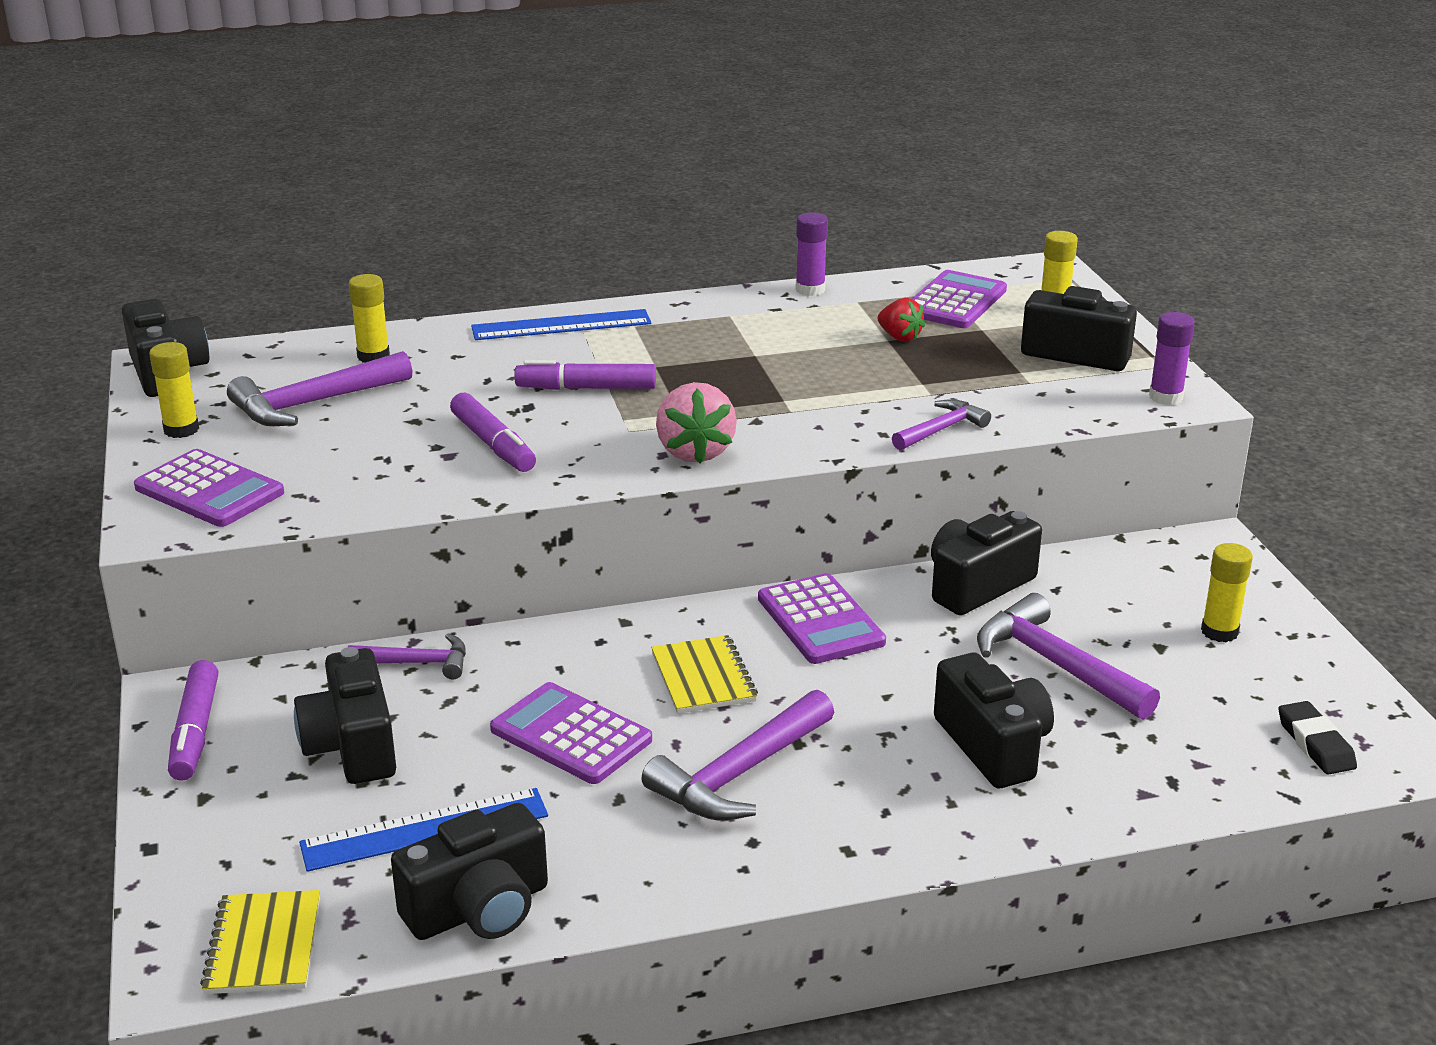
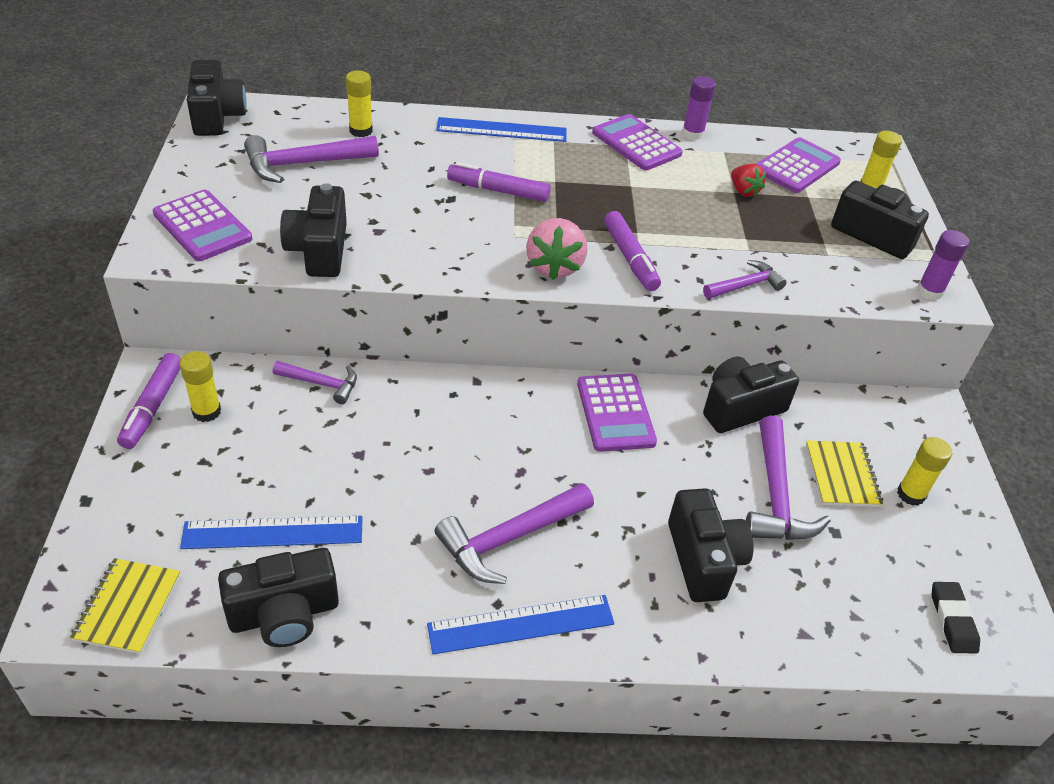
camera: 10 degrees right, 15 degrees up
(181, 430) = (206, 168): yellow glue stick -> yellow glue stick (206, 411)
(352, 746) = (251, 446): black camera -> black camera (319, 250)
(493, 444) = (413, 228): purple marker -> purple marker (630, 258)
(571, 735) = (403, 473): purple calculator -> purple calculator (636, 143)
(703, 677) = (514, 444): yellow notebook -> yellow notebook (842, 475)
(791, 855) = (521, 624): none -> blue ruler
(1056, 665) = (775, 495): purple hammer -> purple hammer turned 150 degrees counterclockwise

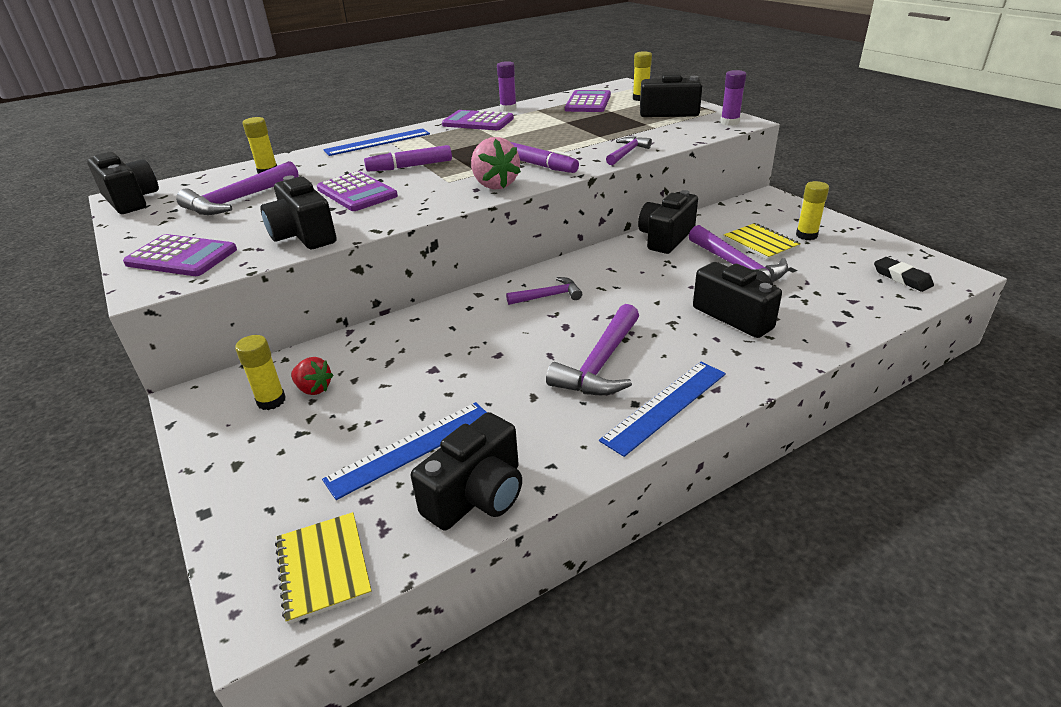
camera: 25 degrees left, 10 degrees down
(153, 407) = (215, 420): purple marker -> none
(321, 384) = (358, 343): purple hammer -> purple hammer (548, 296)
(615, 413) = (593, 271): purple calculator -> purple calculator (357, 193)
(743, 191) = (571, 120): red strawberry -> red strawberry (314, 389)

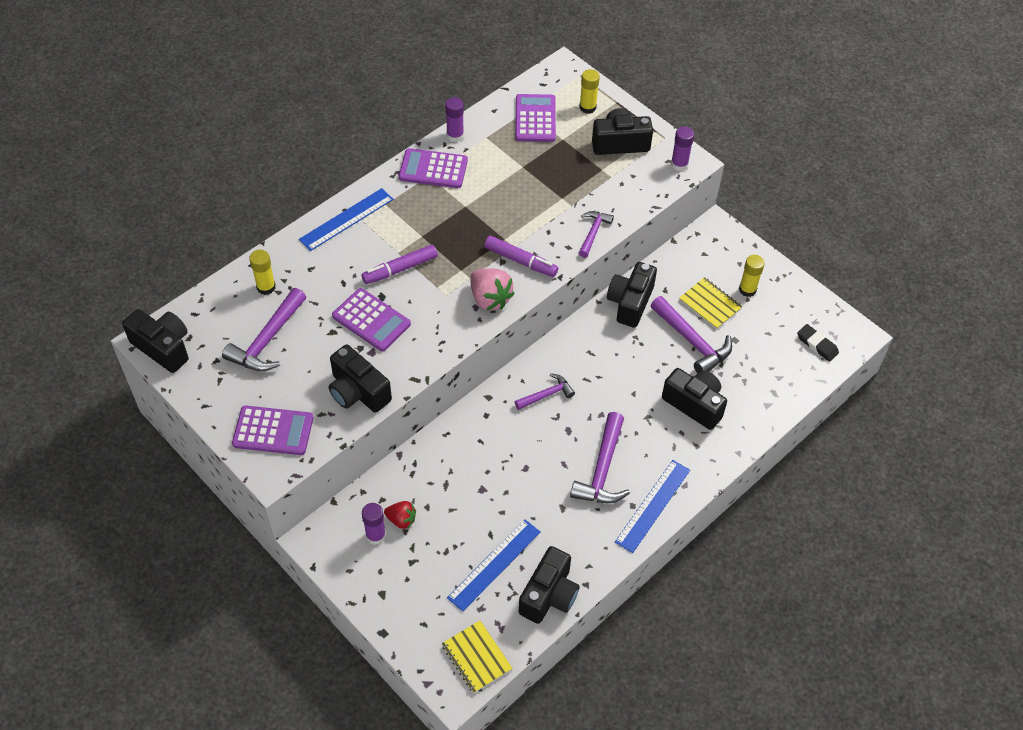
camera: 15 degrees left, 20 degrees up
(271, 401) = (375, 535): yellow glue stick -> purple glue stick

